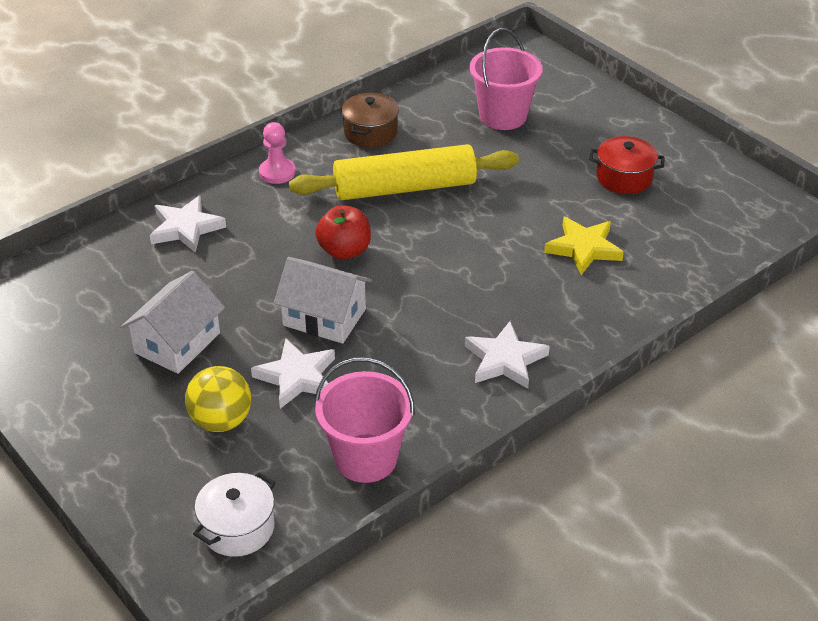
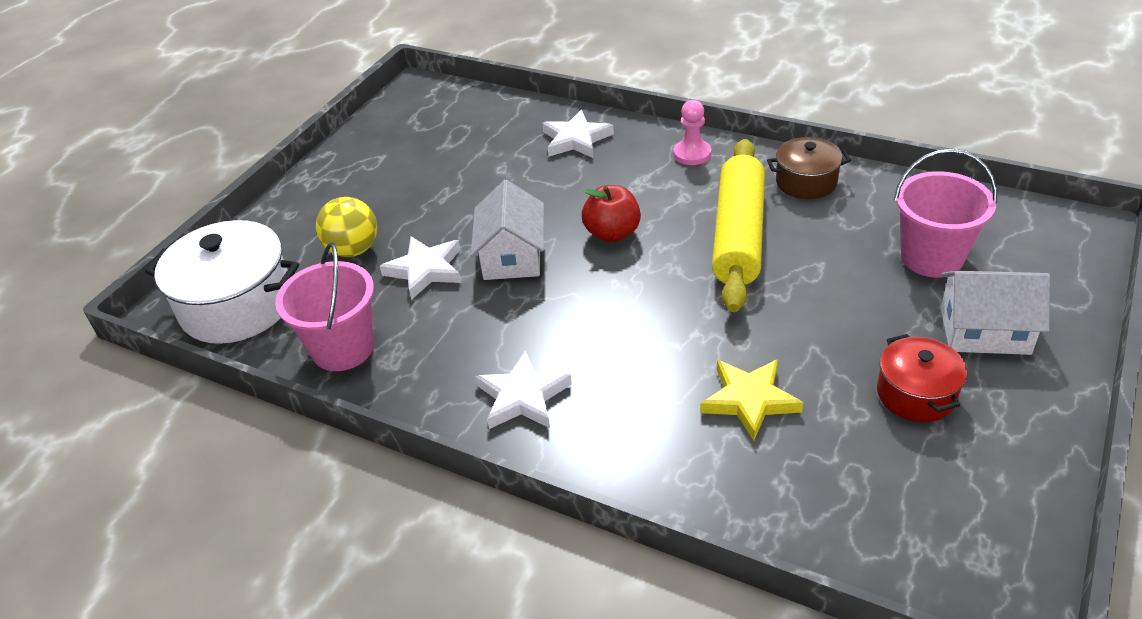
camera: 70 degrees right, 0 degrees up
(177, 343) = (432, 192): white house -> white house (984, 330)
(237, 528) = (237, 305): white pot -> white pot, size x1.75
(404, 188) = (738, 235): yellow rolling pin -> yellow rolling pin turned 45 degrees clockwise

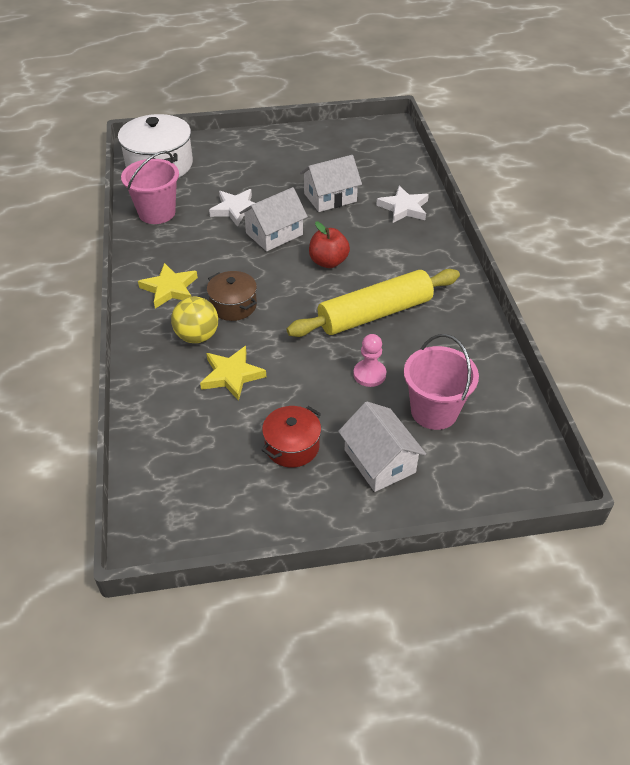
camera: 50 degrees right, 5 degrees up
(353, 250) = (230, 178): yellow ball -> yellow ball (197, 336)
(494, 184) = (330, 197): none -> white house
(522, 397) = (169, 289): white star -> yellow star
(692, 154) = (438, 261): pink pawn -> pink pawn (369, 374)
(806, 182) = (459, 323): brown pot -> brown pot (233, 305)

